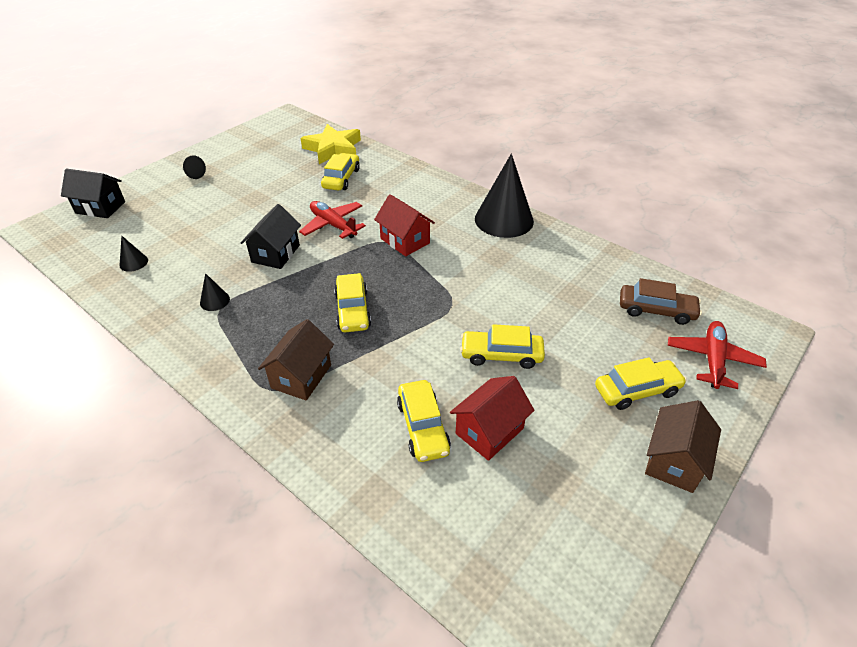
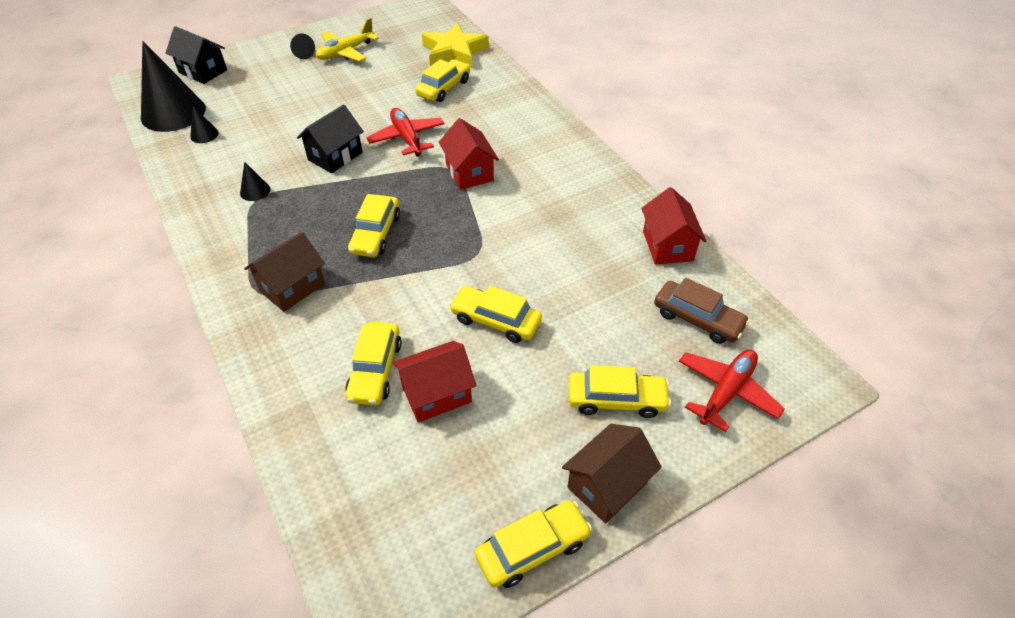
camera: 20 degrees right, 5 degrees up
(234, 166) = (346, 52): none -> yellow plane
(504, 220) = (589, 173): black cone -> black cone (173, 113)
(598, 261) = (667, 246): none -> red house
(650, 535) = (533, 548): none -> yellow car

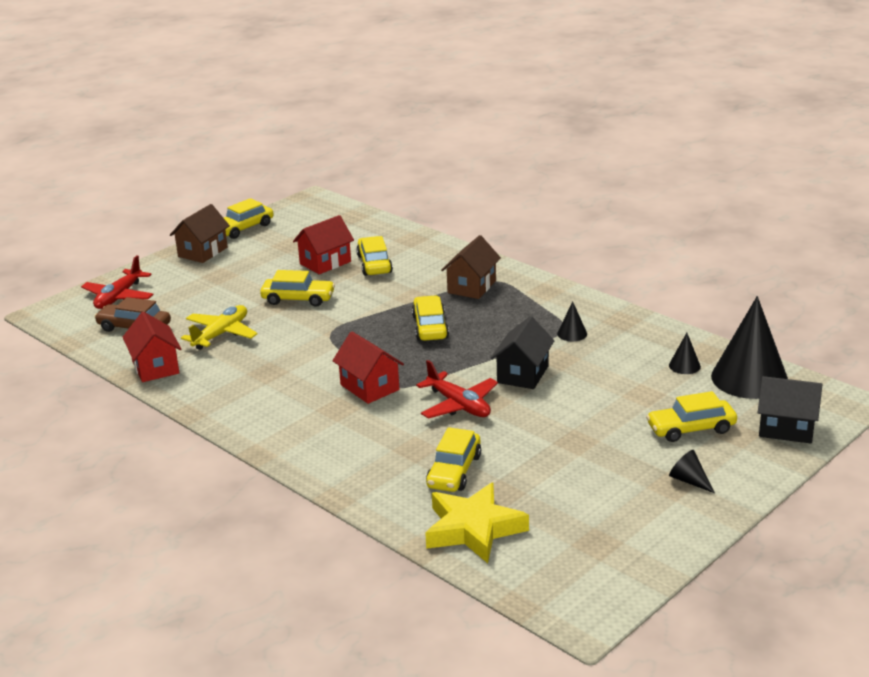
camera: 165 degrees right, 20 degrees down
(346, 52) = (631, 495): yellow plane -> yellow plane (221, 334)
(616, 400) = (199, 281): yellow car -> yellow car (691, 429)

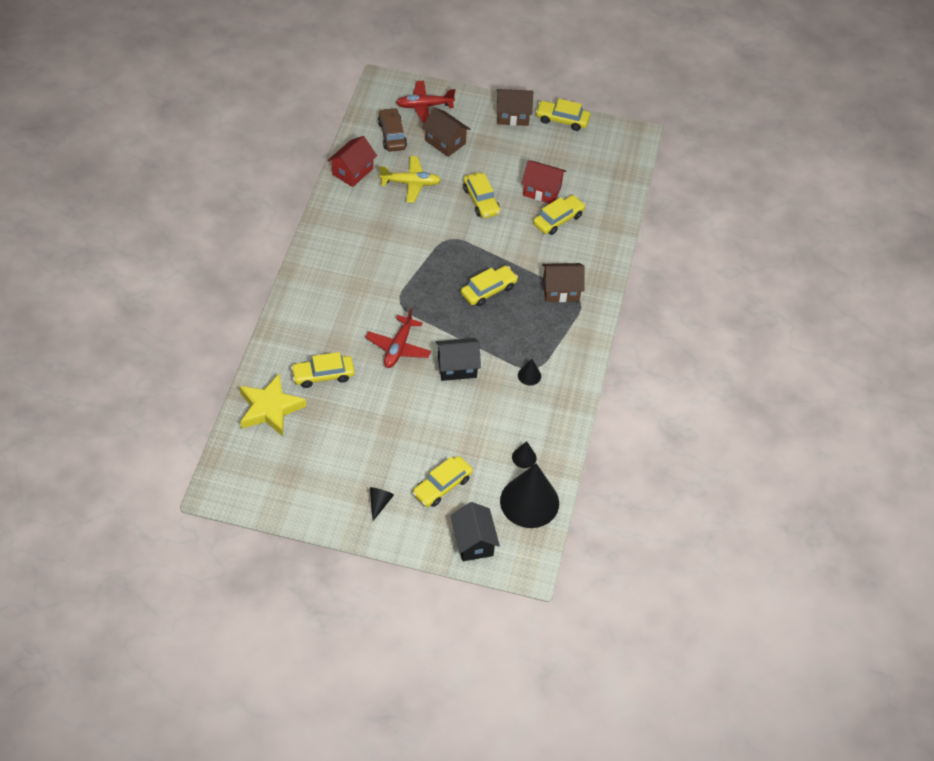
camera: 55 degrees right, 25 degrees up
(188, 298) = (445, 142): none -> brown house
(369, 387) = (392, 291): red house -> none
(691, 429) = (442, 486): yellow car -> yellow car turned 90 degrees counterclockwise

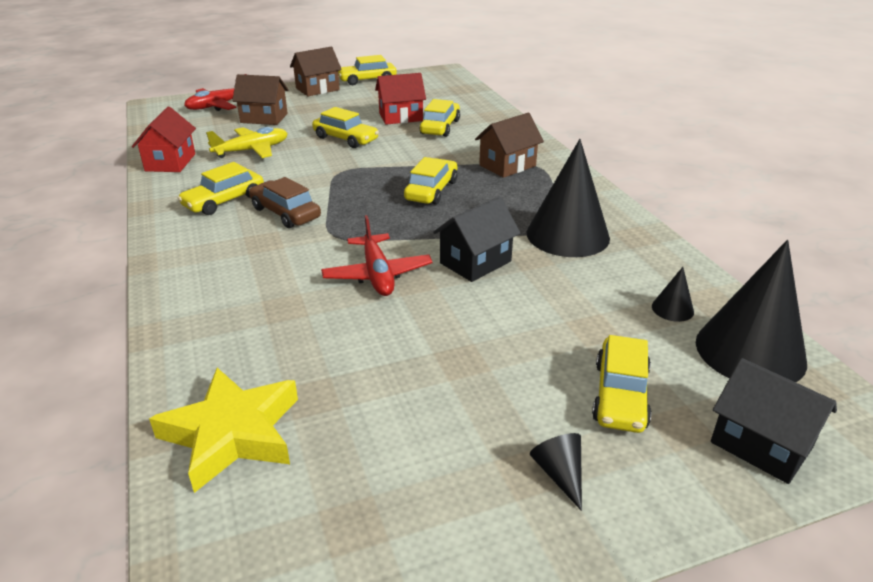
camera: 30 degrees left, 20 degrees down
(323, 375) = (293, 348): yellow car -> yellow car (224, 201)
(392, 135) = (198, 129): brown car -> brown car (285, 213)
(529, 375) = (567, 235): black cone -> black cone, size x2.36

